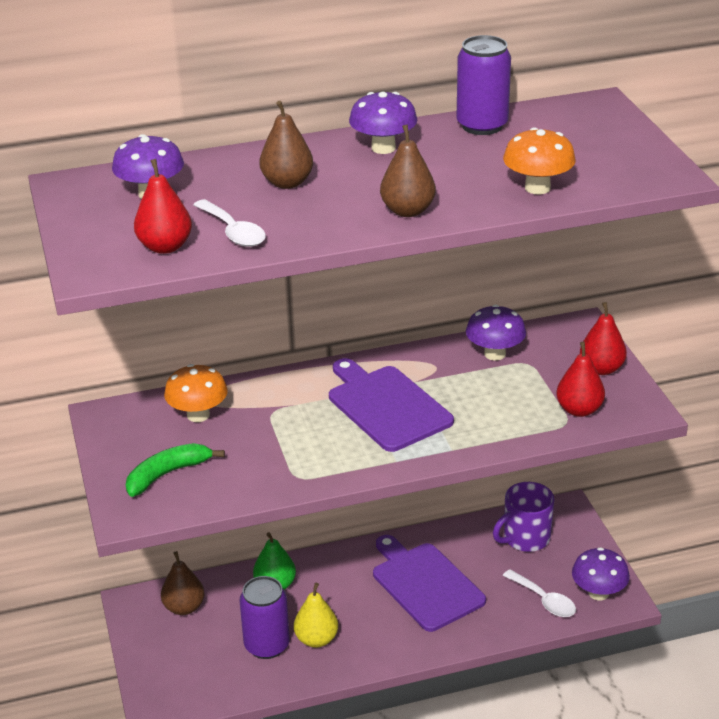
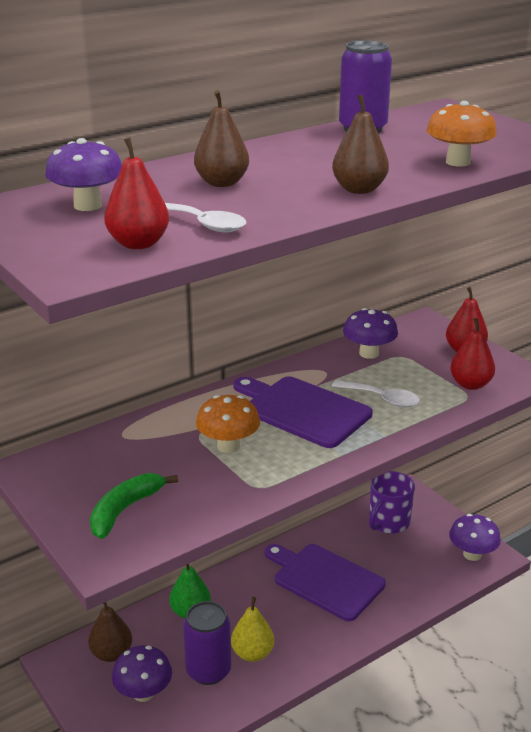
camera: 20 degrees left, 5 degrees down
(198, 415) = (126, 450): orange mushroom -> orange mushroom (228, 446)
(383, 148) = (290, 151): purple mushroom -> purple mushroom (143, 693)
(544, 600) = (432, 571): white spoon -> white spoon (382, 399)

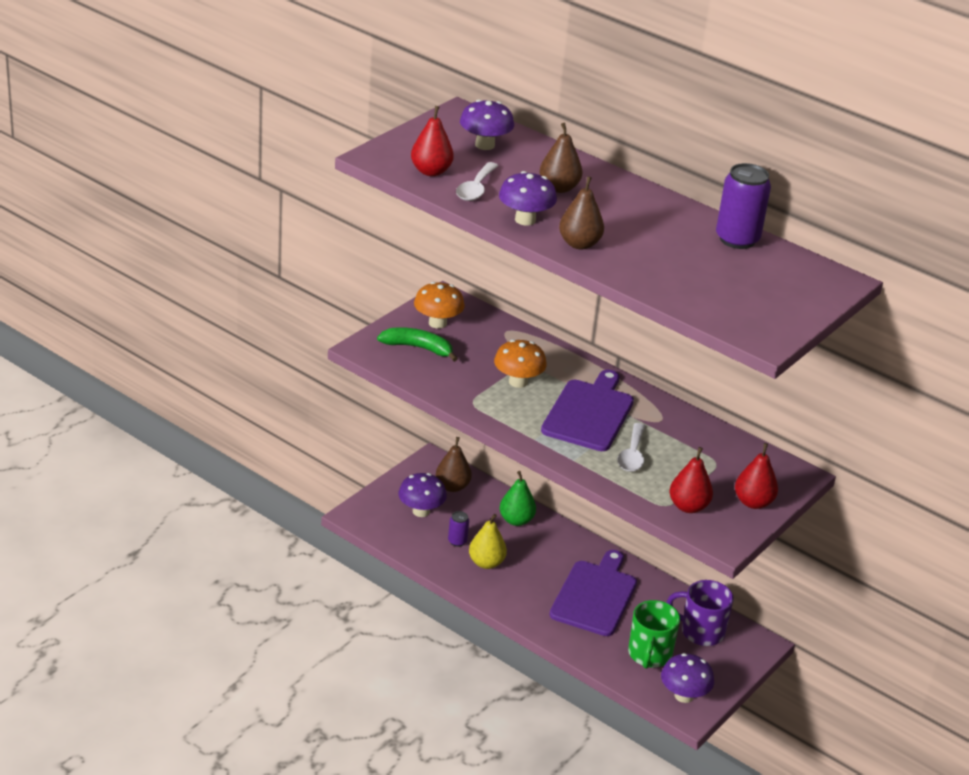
camera: 70 degrees right, 5 degrees up
(208, 670) = (457, 541): purple can -> purple can, size x0.51
(369, 353) = (709, 443): purple mushroom -> purple mushroom (525, 220)
(415, 563) = (649, 655): none -> green mug
(458, 162) = (675, 287): orange mushroom -> orange mushroom (437, 323)

